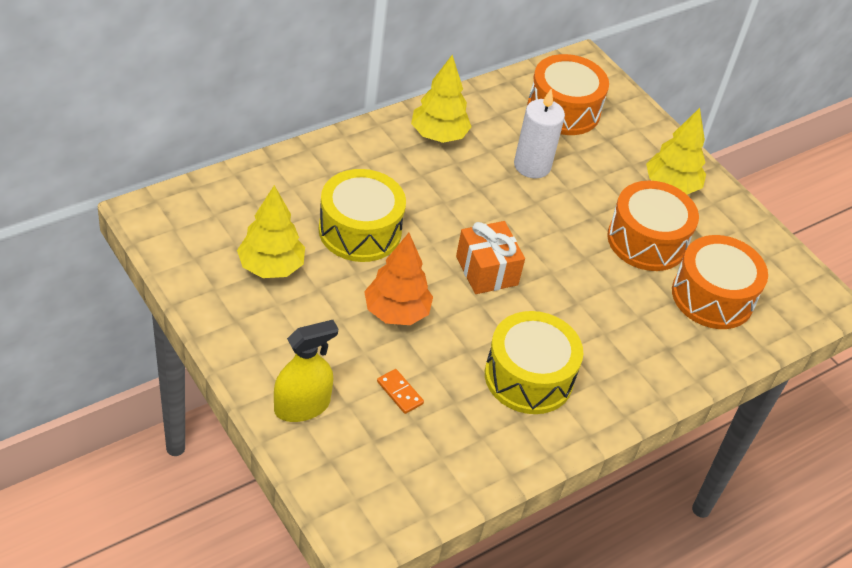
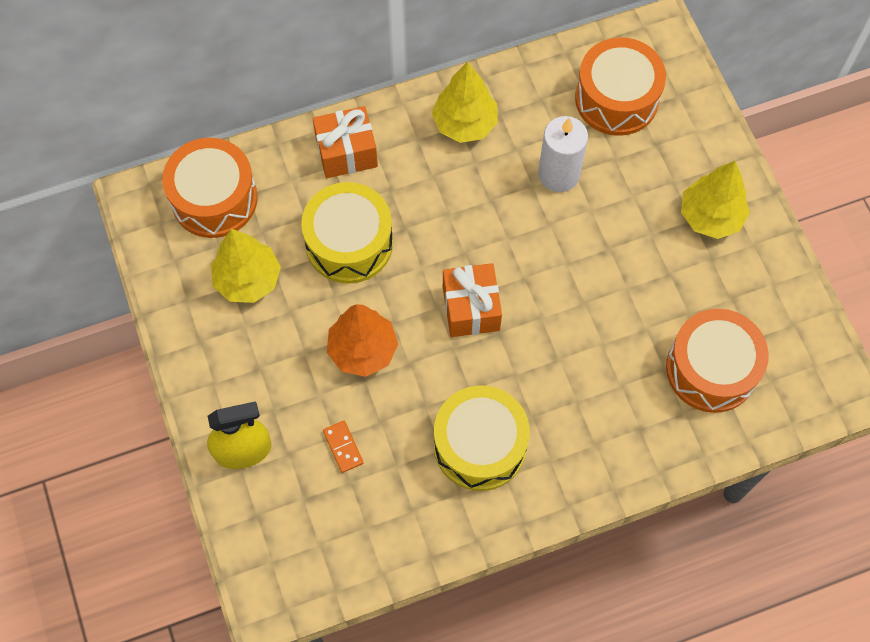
camera: 20 degrees right, 20 degrees up
(338, 163) = (346, 152): none -> orange gift
(647, 240) = (659, 287): orange drum -> orange drum (214, 199)

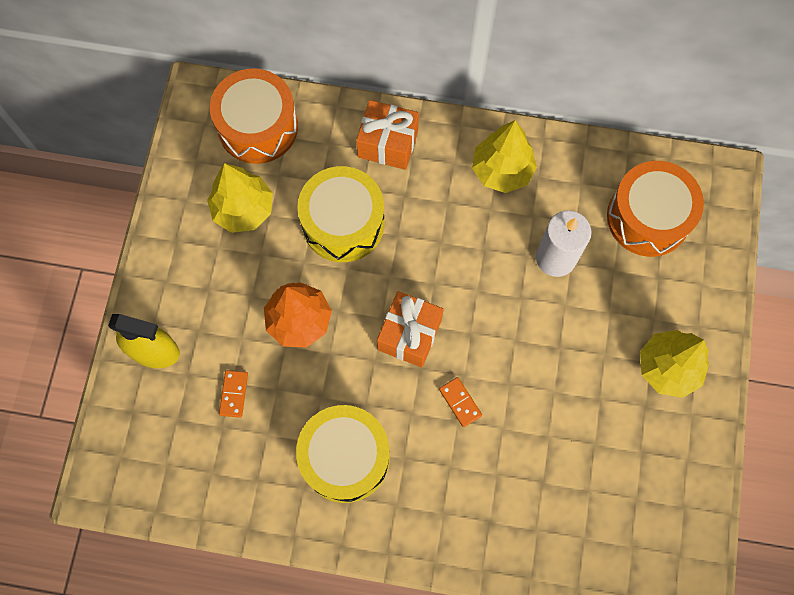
camera: 30 degrees right, 5 degrees up
(552, 342) = (460, 402): none -> orange domino
(711, 369) = (584, 505): orange drum -> none

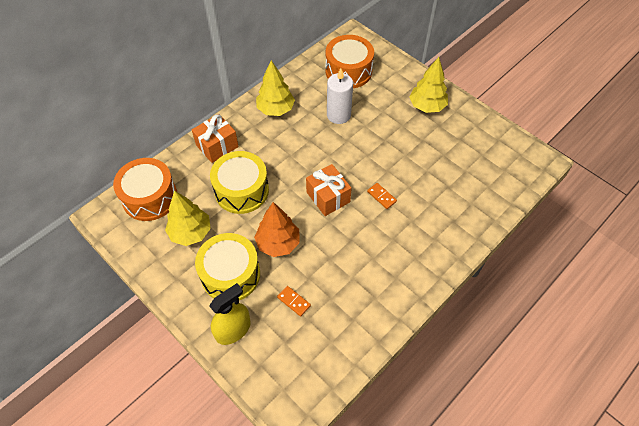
camera: 55 degrees left, 15 degrees down
(345, 457) = (372, 266): yellow drum -> yellow drum (230, 274)
(460, 402) = (381, 196): orange domino -> orange domino turned 45 degrees clockwise

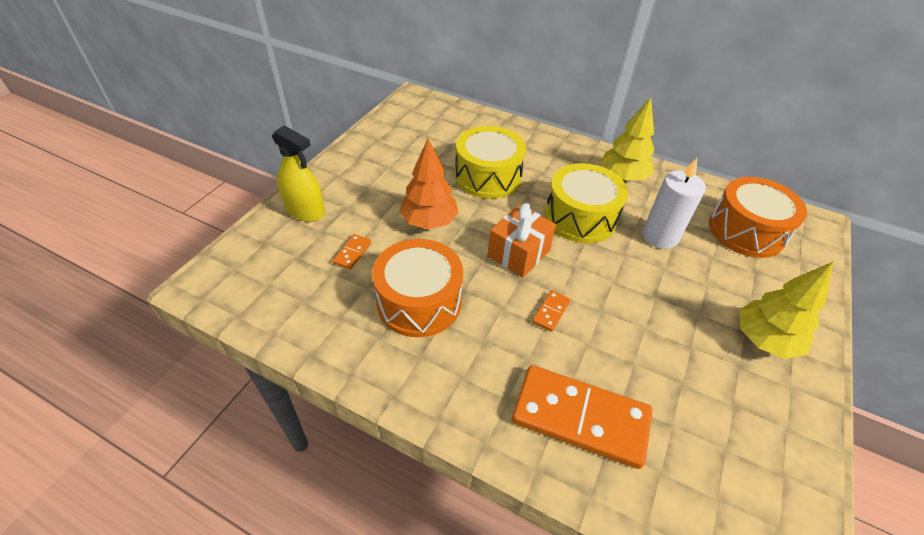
camera: 70 degrees right, 10 degrees down
(150, 197) = (446, 118): orange drum -> orange drum (419, 301)
(190, 232) = (416, 153): yellow tree -> none
(217, 146) = (537, 145): orange gift -> none
(230, 274) = (374, 193): yellow drum -> yellow drum (580, 217)
(453, 208) = (580, 417): none -> orange domino

